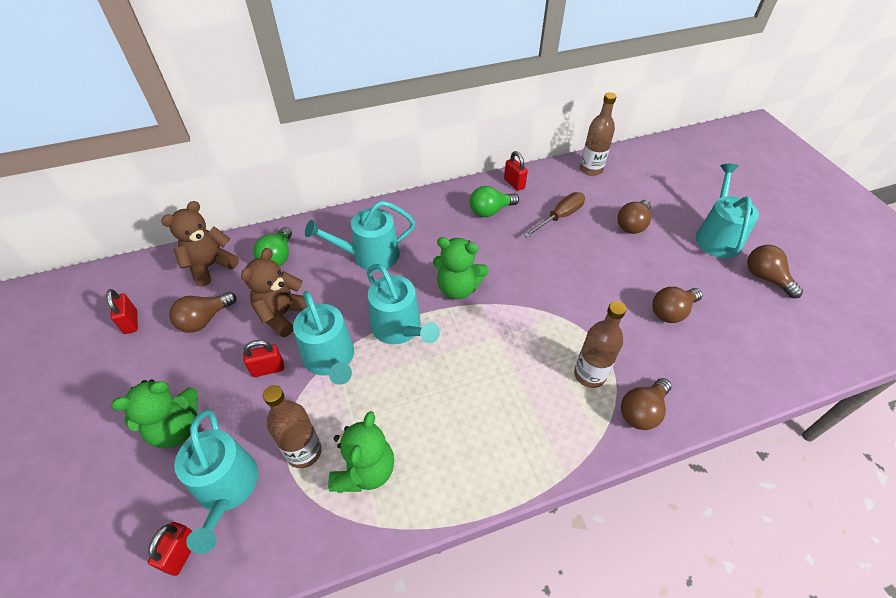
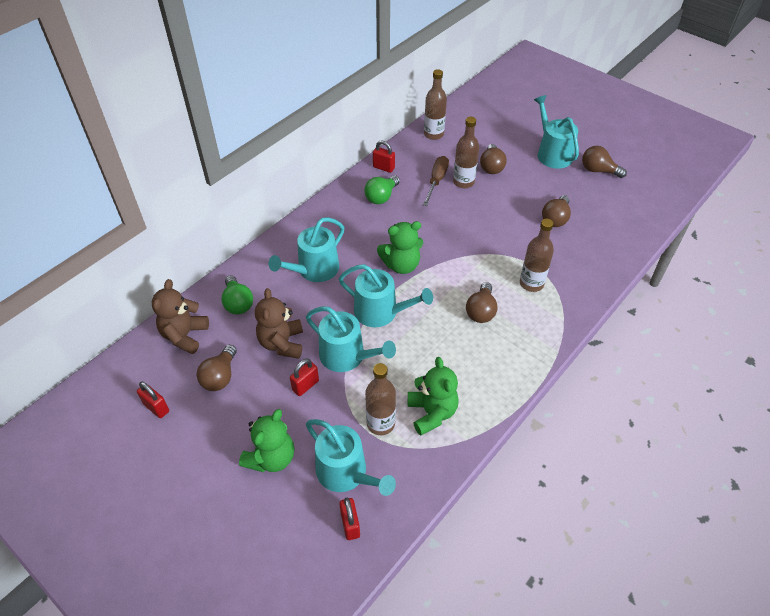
camera: 30 degrees left, 0 degrees up
(589, 229) = (463, 182): none -> brown bottle
(642, 411) = (577, 291): brown light bulb -> brown light bulb (481, 311)

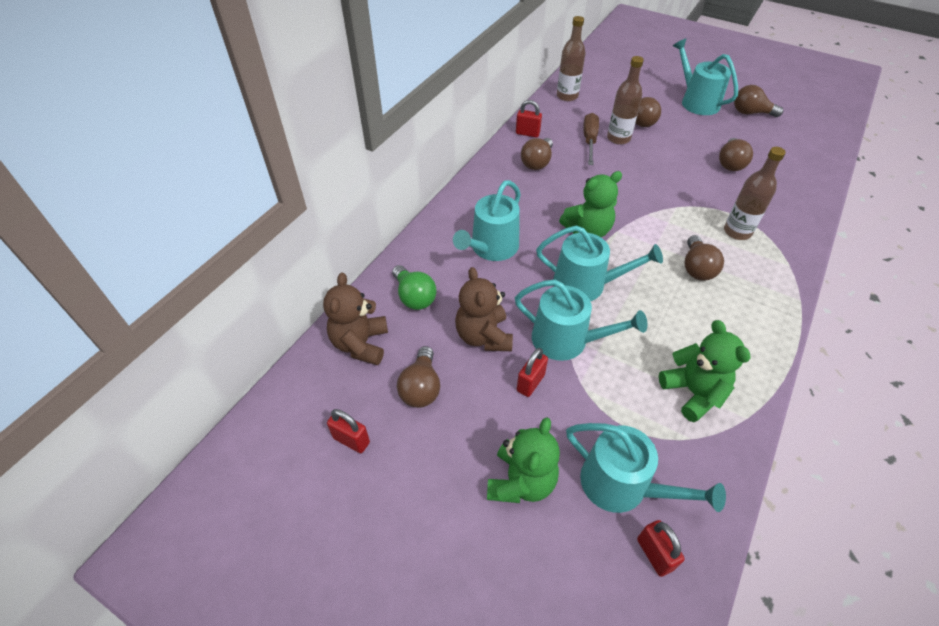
camera: 10 degrees left, 0 degrees up
(380, 423) = (638, 415): brown bottle -> none
(381, 197) = (537, 162): green light bulb -> brown light bulb

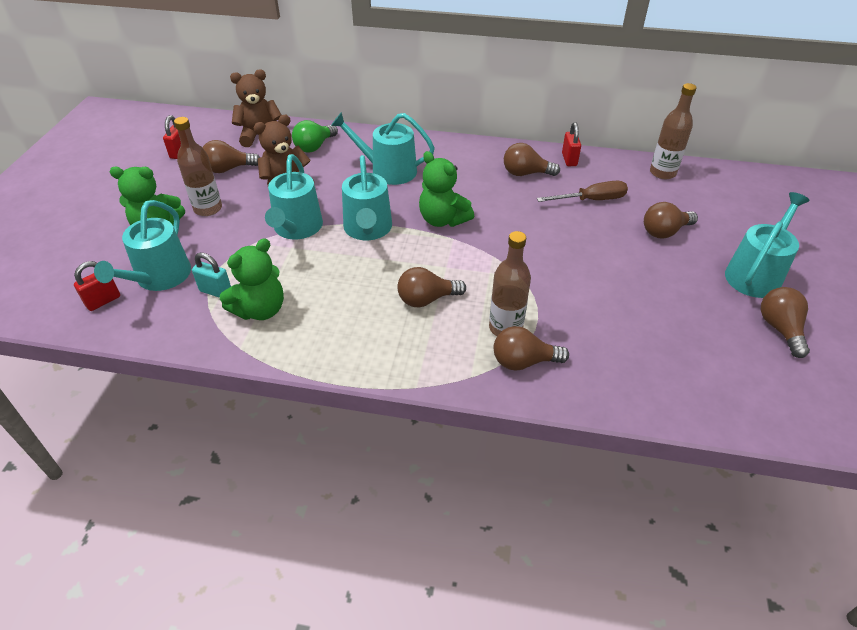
camera: 70 degrees right, 5 degrees down
(530, 383) = (246, 217): red padlock -> none
(618, 138) = (613, 219): brown bottle -> brown bottle (208, 209)
(657, 429) = (216, 291): none -> turquoise padlock
(730, 163) = (638, 314): brown light bulb -> brown light bulb (523, 361)

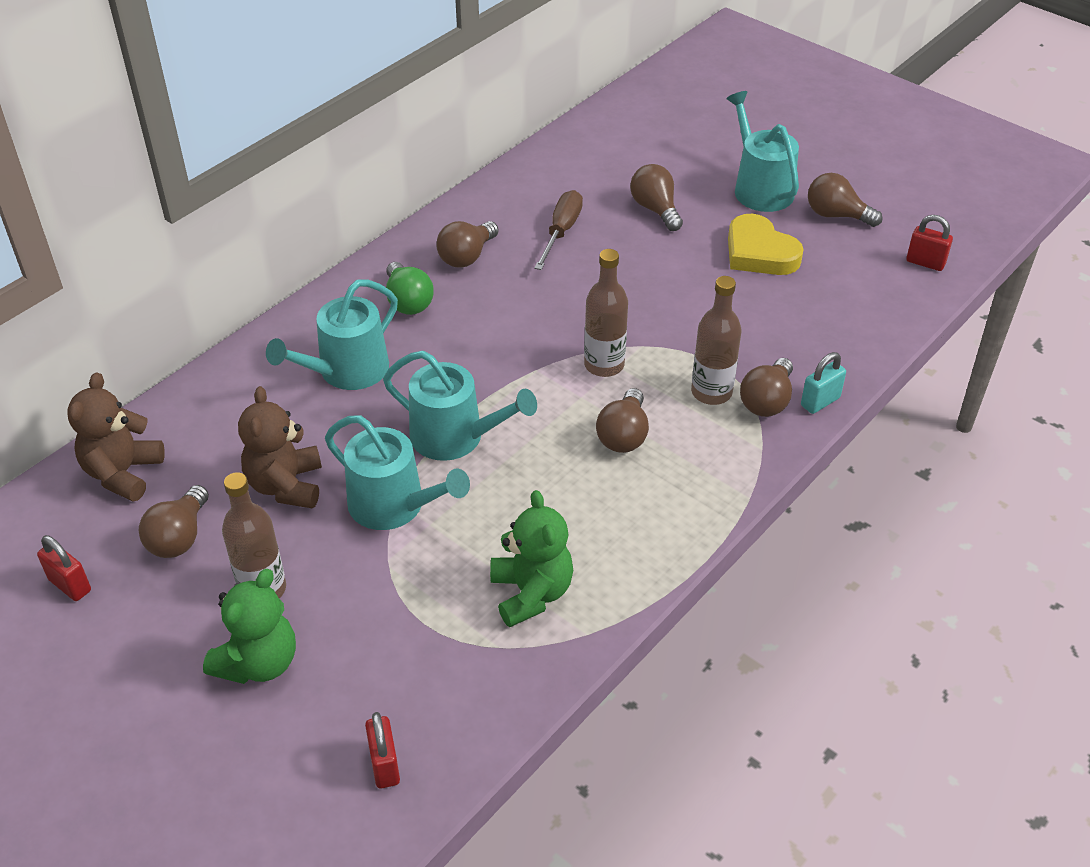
camera: 60 degrees left, 0 degrees up
(159, 277) = (382, 686): turquoise watering can -> none
(216, 291) = (460, 629): turquoise padlock -> turquoise padlock (820, 402)
(314, 146) = (215, 423): green light bulb -> green light bulb (408, 301)
(443, 220) = (494, 363): green teddy bear -> none
(569, 159) = (473, 210): red padlock -> red padlock (925, 263)
(662, 173) = (561, 158): brown bottle -> brown bottle (604, 365)
(664, 232) = (655, 209): brown light bulb -> brown light bulb turned 150 degrees clockwise
(681, 300) = (759, 253): none -> yellow heart

